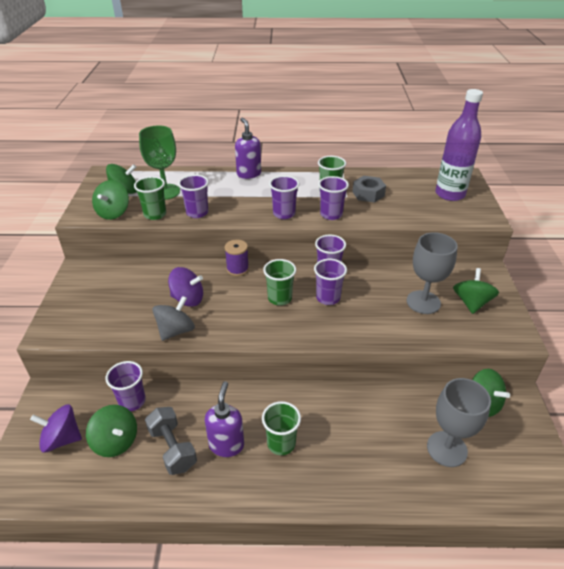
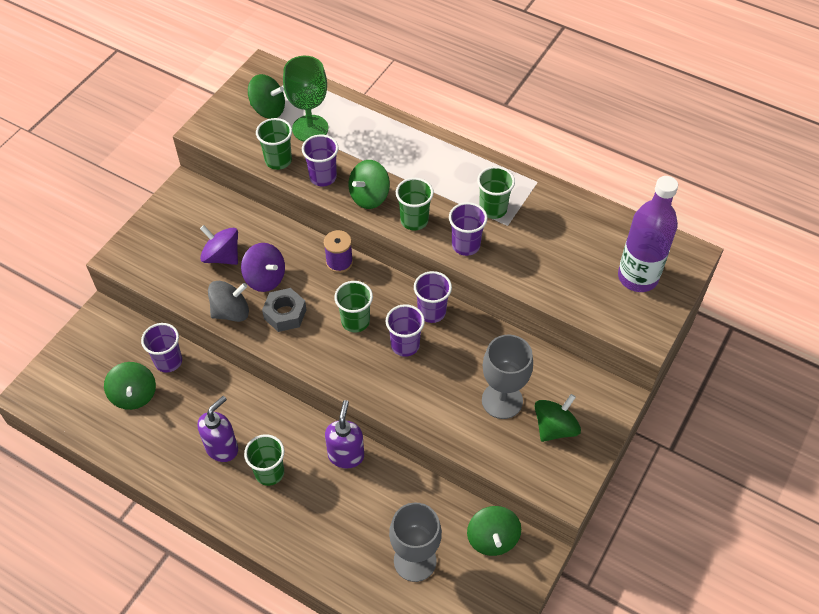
camera: 30 degrees right, 15 degrees up
(61, 439) = (93, 369): purple spinning top -> purple spinning top (222, 256)
(113, 213) = (238, 139): green spinning top -> green spinning top (369, 196)
(172, 448) = (176, 427): grey dumbbell -> none
(248, 174) = (421, 137): purple soap dispenser -> purple soap dispenser (346, 455)
(284, 214) = (414, 220): purple cup -> green cup
(368, 194) = (536, 232): grey nut -> grey nut (285, 314)

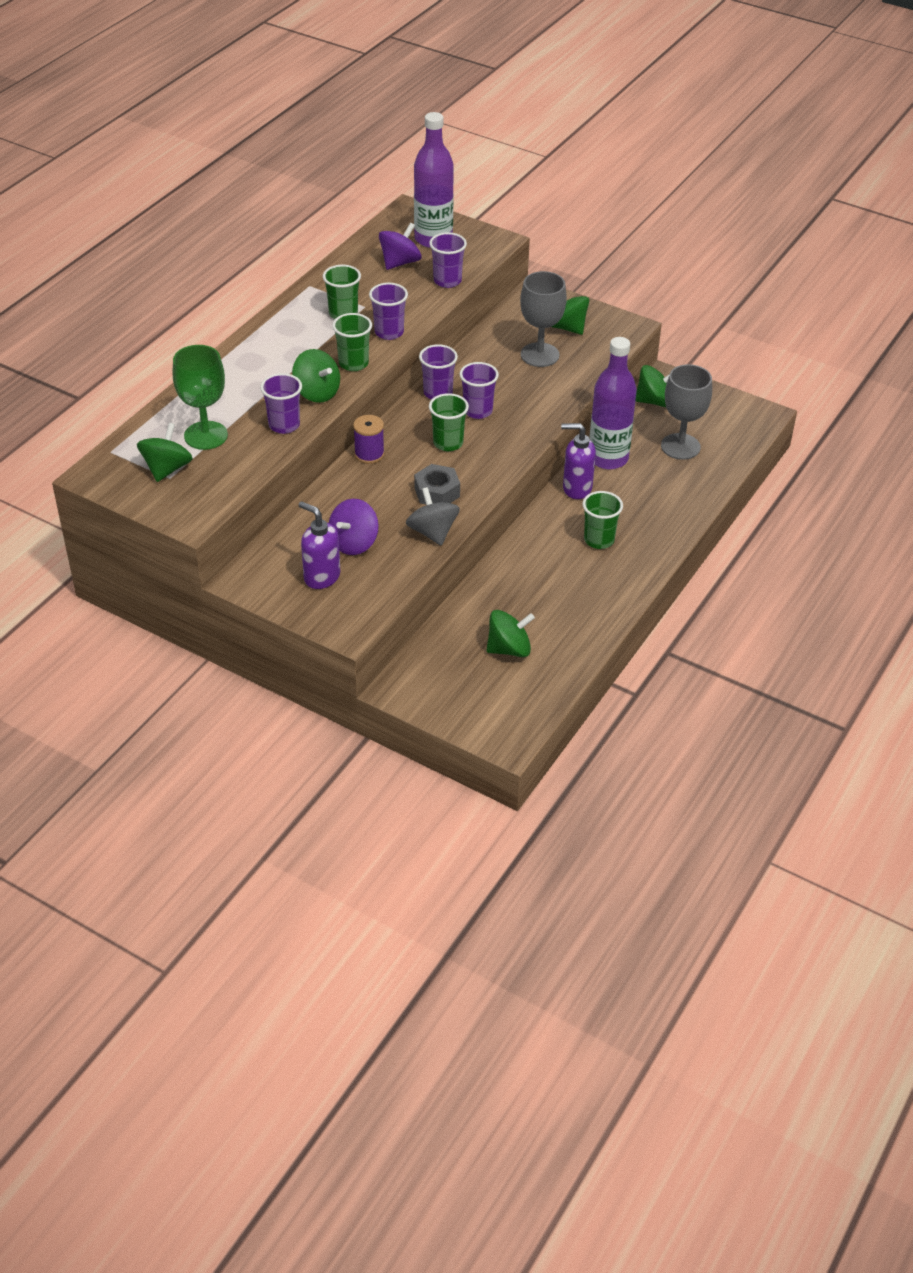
camera: 90 degrees left, 10 degrees down
(168, 361) = (464, 624): purple cup -> purple cup (447, 281)
(222, 448) = (573, 575): purple soap dispenser -> purple soap dispenser (321, 577)
(265, 278) = (387, 508): purple spinning top -> purple spinning top (400, 262)
(278, 160) = (253, 459): green cup -> none
(393, 486) = (608, 458): none -> purple bottle

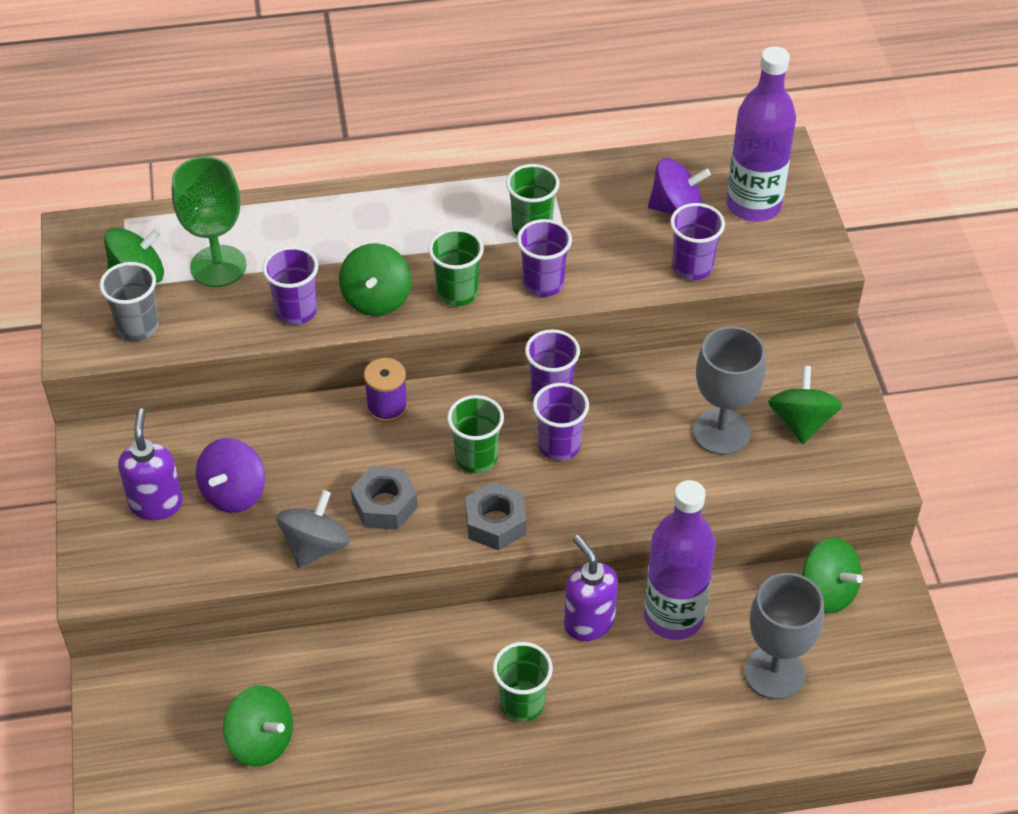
camera: 50 degrees right, 5 degrees up
(209, 489) = (138, 327): none -> grey cup
(353, 543) = (233, 493): purple spinning top -> purple spinning top turned 60 degrees counterclockwise
(500, 460) = (495, 523): none -> grey nut

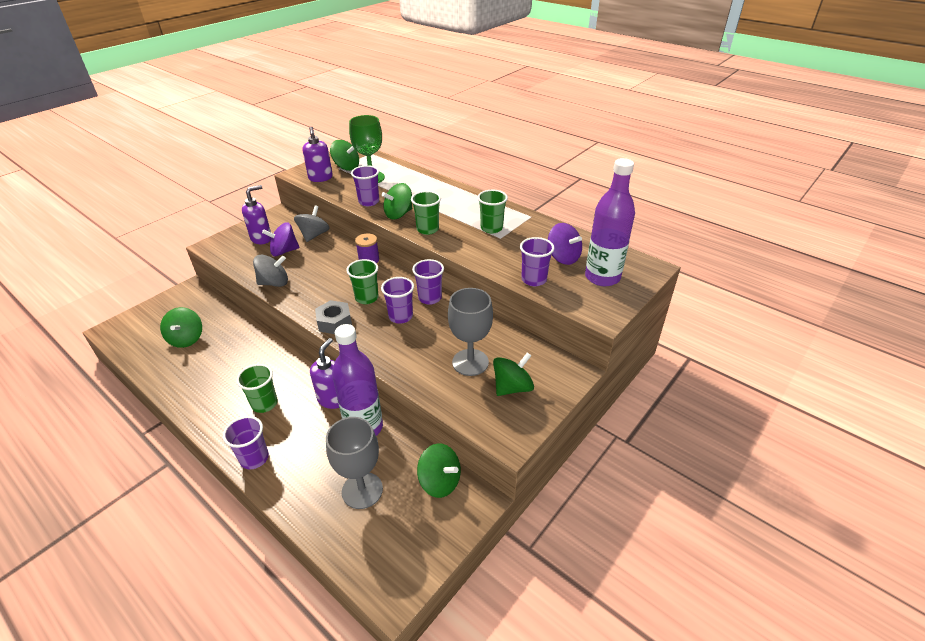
camera: 50 degrees right, 10 degrees down
(138, 327) = (320, 178): grey cup -> purple soap dispenser
(227, 432) = (314, 235): none -> grey spinning top
(384, 505) = (314, 288): grey nut -> none
(543, 283) = (463, 246): purple cup -> purple cup (254, 458)
(828, 591) = (440, 482): green spinning top -> green spinning top turned 60 degrees counterclockwise

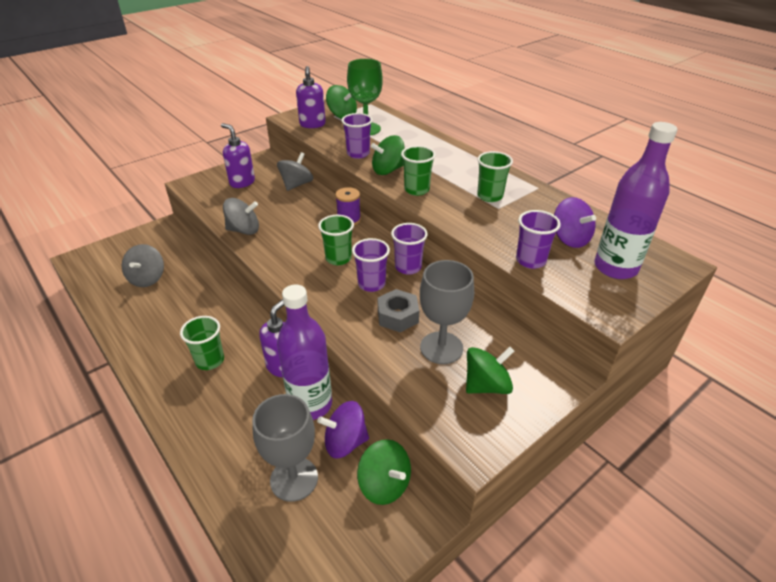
camera: 10 degrees right, 0 degrees up
(186, 339) = (147, 278): green spinning top -> grey spinning top
(254, 458) = (185, 421): purple cup -> none
(262, 239) = (242, 182): purple soap dispenser -> purple soap dispenser turned 105 degrees counterclockwise
(284, 251) = (262, 198): purple spinning top -> purple spinning top (345, 442)
(334, 322) = (298, 281): grey nut -> grey nut (398, 316)

